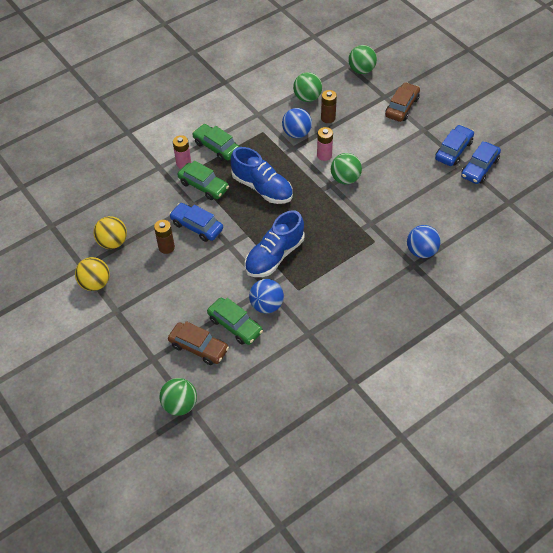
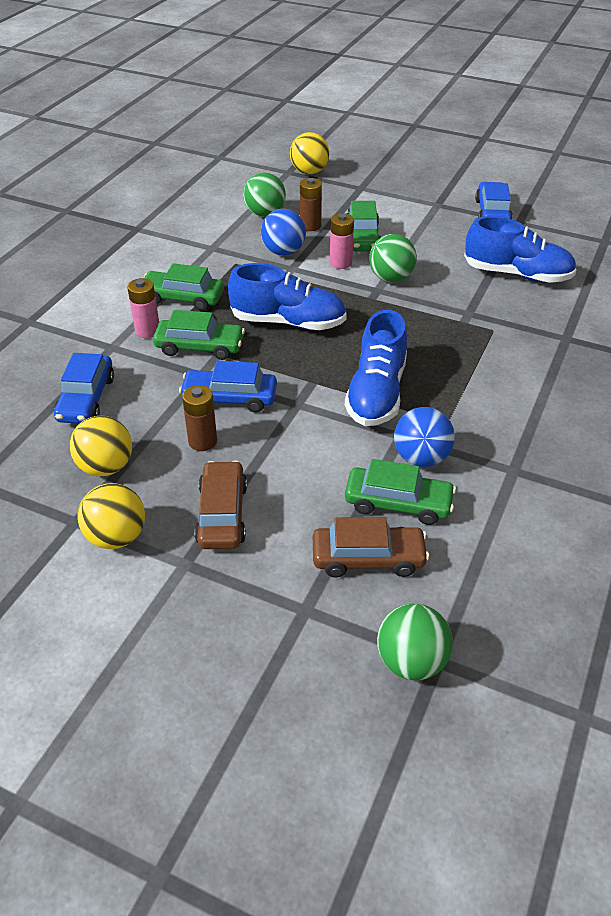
camera: 30 degrees left, 10 degrees down
(353, 140) = (362, 237): none -> green car
(361, 70) = (309, 172): green ball -> yellow ball
(402, 107) = (391, 191): brown car -> brown car (222, 514)
(421, 251) = (560, 320): blue ball -> none
(425, 206) = (517, 274): none -> blue shoe
(479, 168) = (538, 220): blue car -> blue car (86, 399)

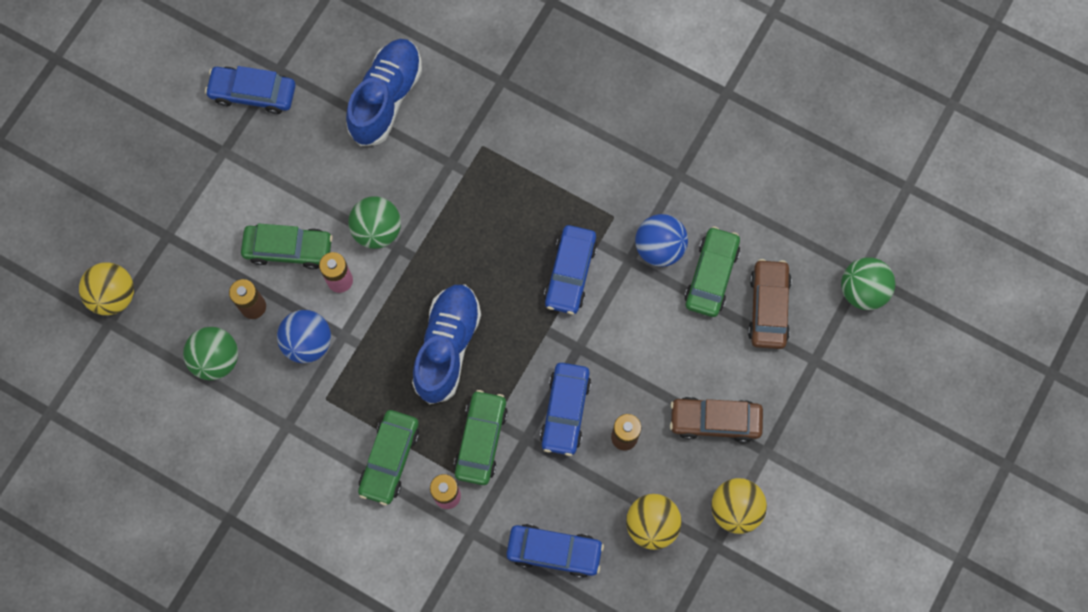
camera: 85 degrees left, 30 degrees up
(376, 393) = (570, 273): blue shoe -> blue car

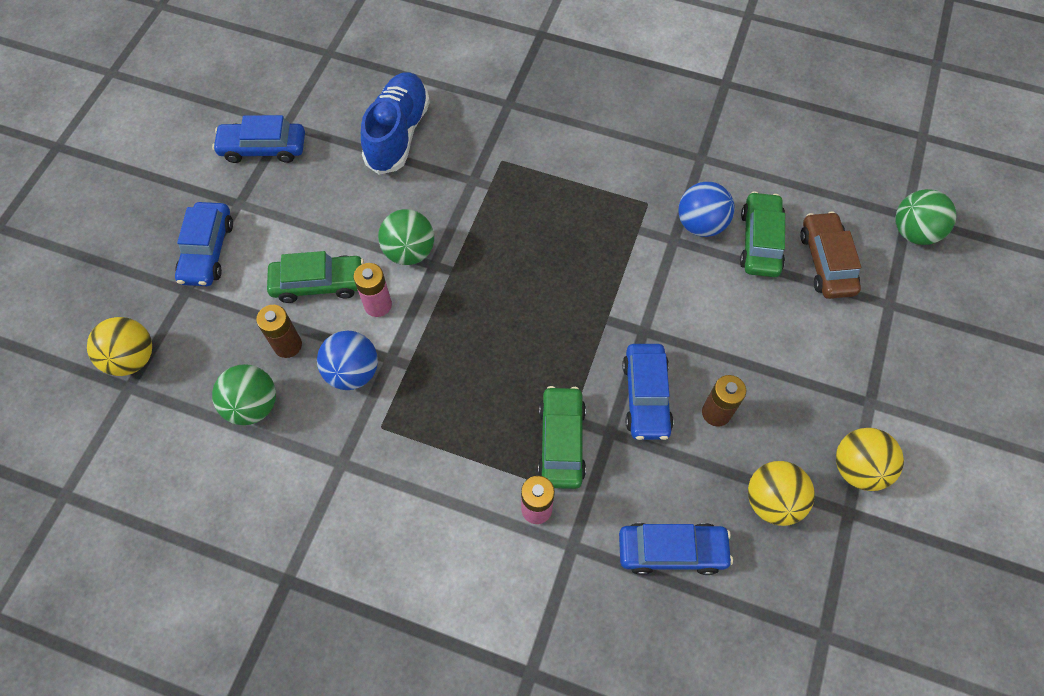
camera: 10 degrees left, 10 degrees down
(389, 459) = (463, 480): green car -> none
(447, 347) = (505, 352): blue shoe -> none
(570, 273) = (617, 261): blue car -> blue car (207, 251)
(715, 421) = (807, 380): brown car -> none

